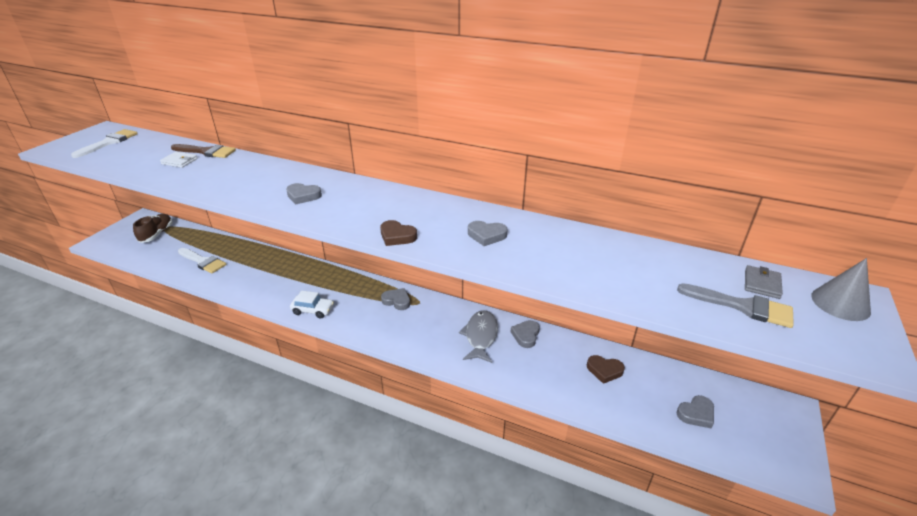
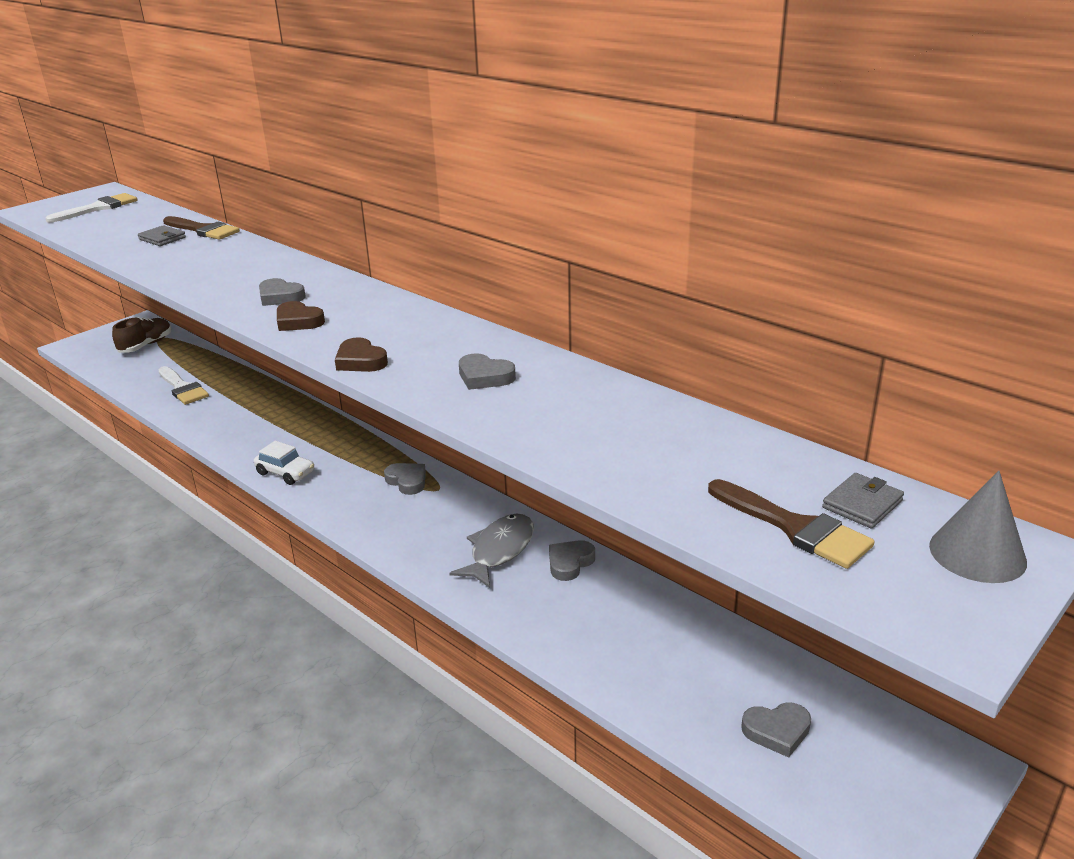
camera: 20 degrees right, 5 degrees down
(179, 161) = (162, 238): white wallet -> grey wallet
(604, 370) = (663, 636): brown heart -> brown heart (298, 321)
(742, 306) = (795, 528): grey brush -> brown brush

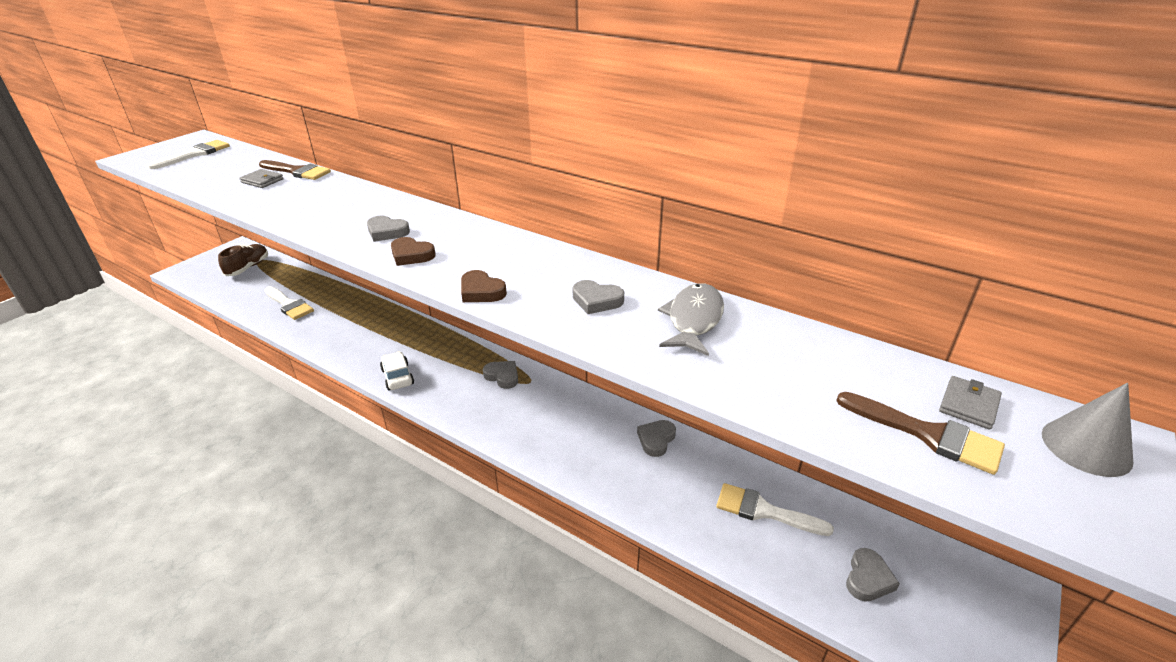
camera: 10 degrees left, 5 degrees up
(285, 473) = (397, 377): white car -> white car turned 135 degrees counterclockwise
(499, 550) = (596, 433): grey fish -> grey fish (693, 320)
(674, 649) = (763, 511): none -> white brush
(777, 731) = (868, 578): grey heart -> grey heart turned 45 degrees counterclockwise

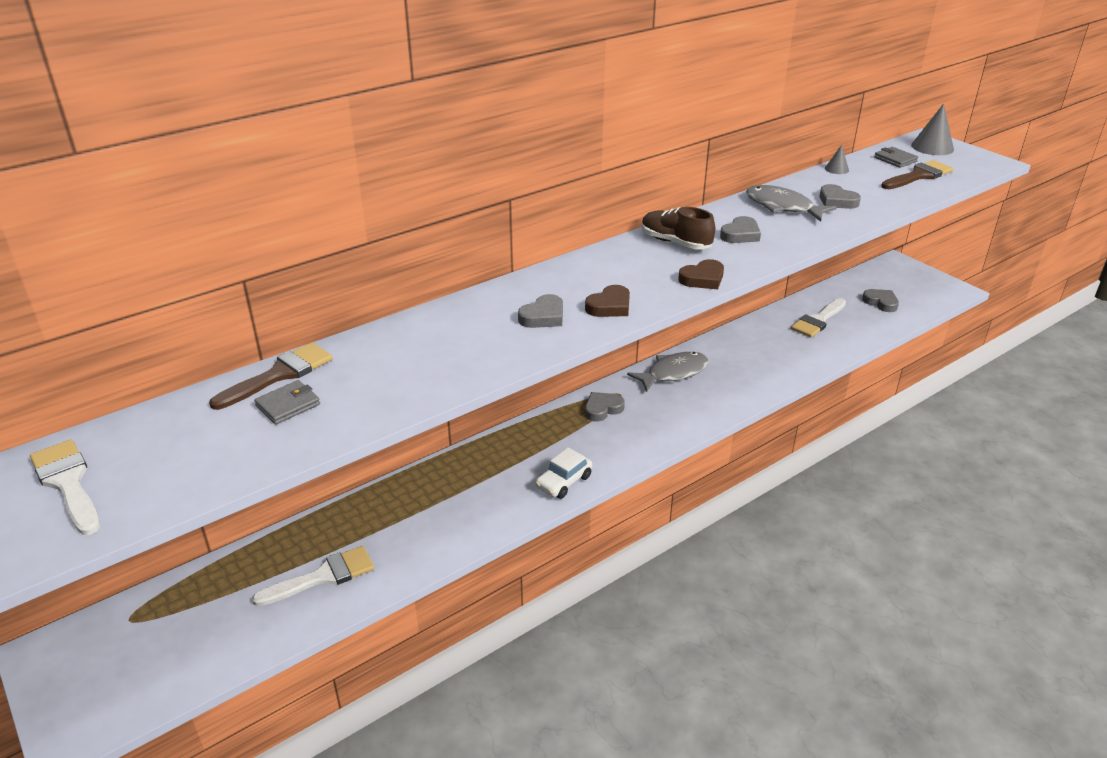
camera: 70 degrees left, 0 degrees up
(248, 268) = (148, 632): brown shoe -> brown shoe (675, 242)
(397, 377) = (564, 482): white car -> white car turned 45 degrees counterclockwise
(580, 408) = (673, 373): none -> grey fish
(656, 440) = (730, 345): grey heart -> grey heart (837, 201)
(861, 351) = (836, 169): none -> grey cone

